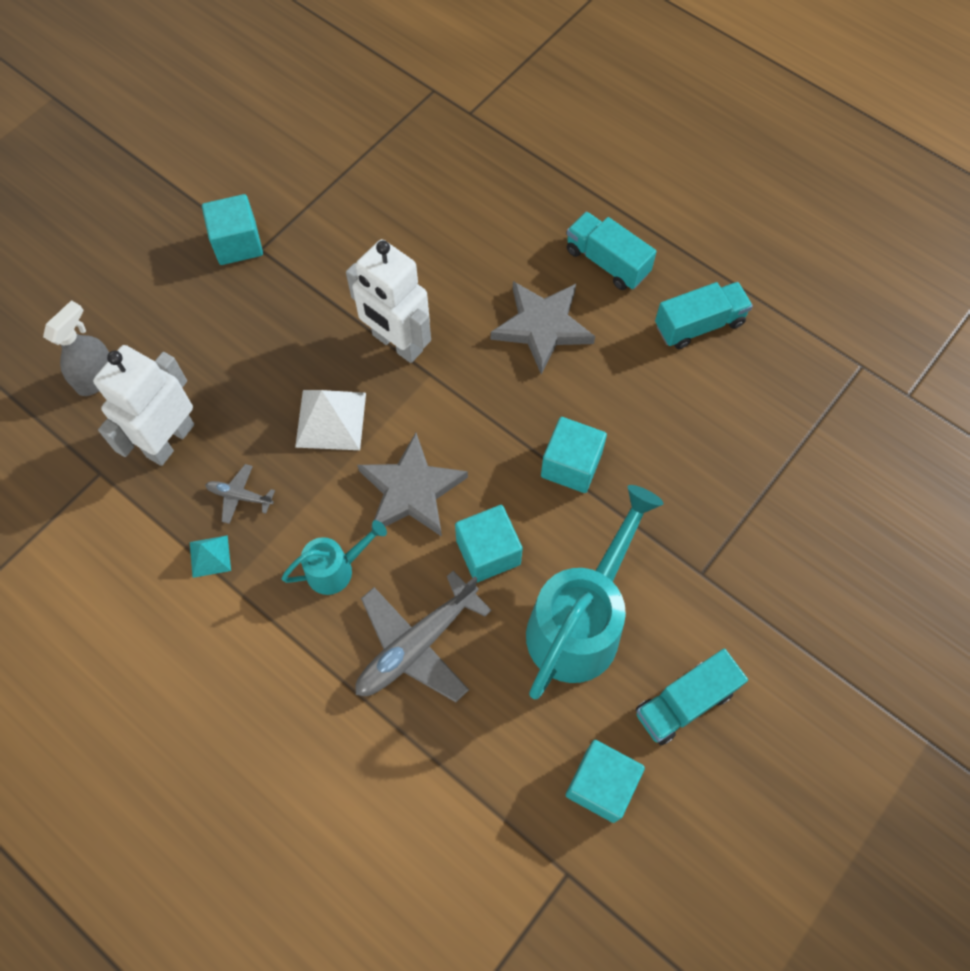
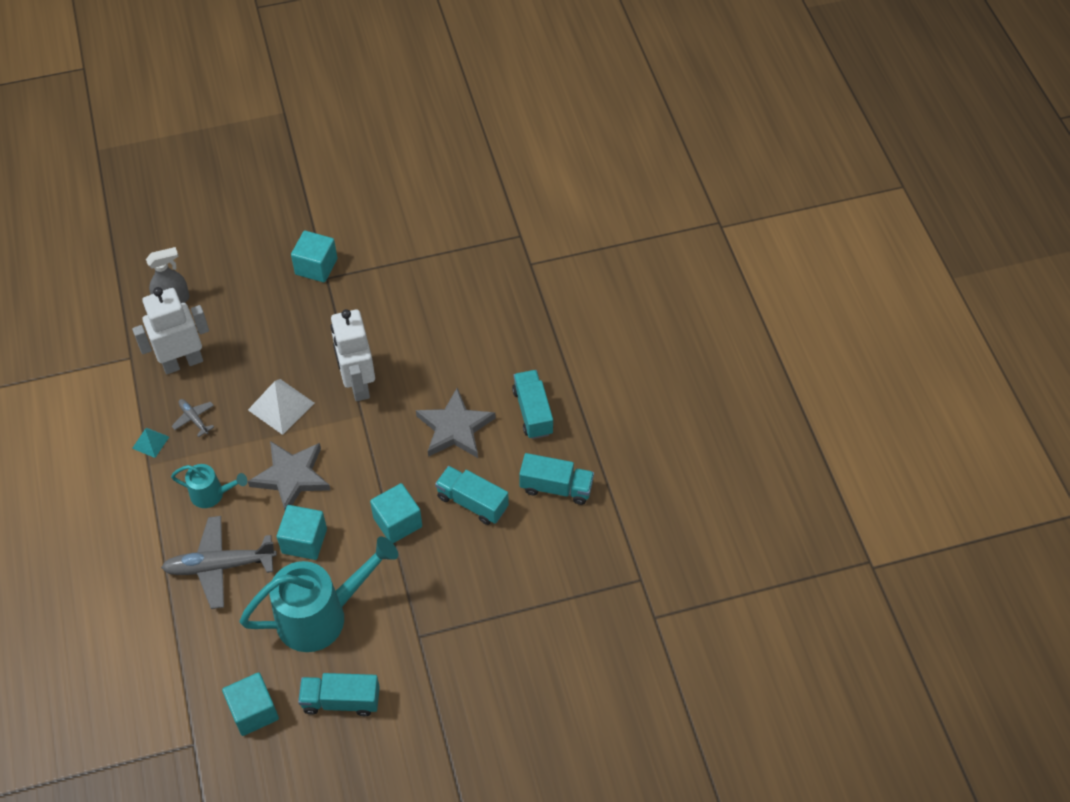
camera: 35 degrees right, 10 degrees down
(629, 394) = (472, 502): none -> turquoise truck

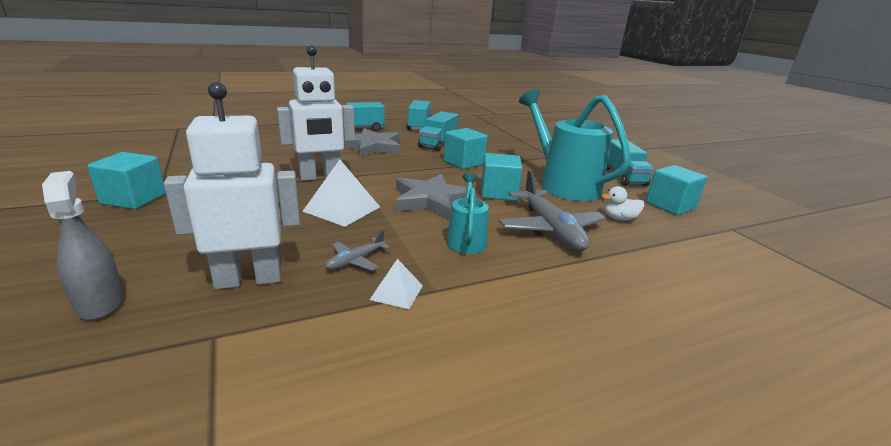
camera: 100 degrees left, 30 degrees down
(150, 442) = (396, 292): turquoise pyramid -> white pyramid
(182, 362) = (249, 279): white robot -> white robot turned 105 degrees clockwise
(231, 639) = (619, 218): none -> white duck

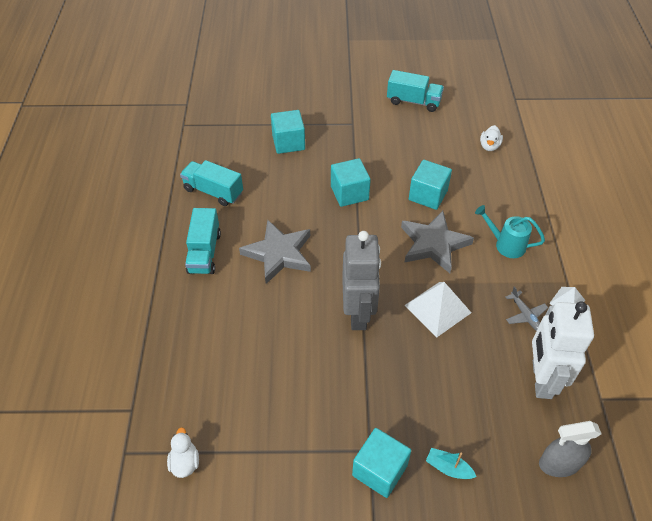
camera: 65 degrees left, 25 degrees up
(124, 230) = (448, 468): none -> turquoise boat
(165, 141) = (185, 462): none -> white duck
(320, 177) = (358, 313): white robot -> grey robot
(437, 143) = (285, 195): turquoise truck -> none
(550, 229) = (498, 191): grey plane -> none
(563, 184) = (420, 147): turquoise watering can -> none
(670, 205) = (474, 106): turquoise cube -> turquoise cube (288, 142)

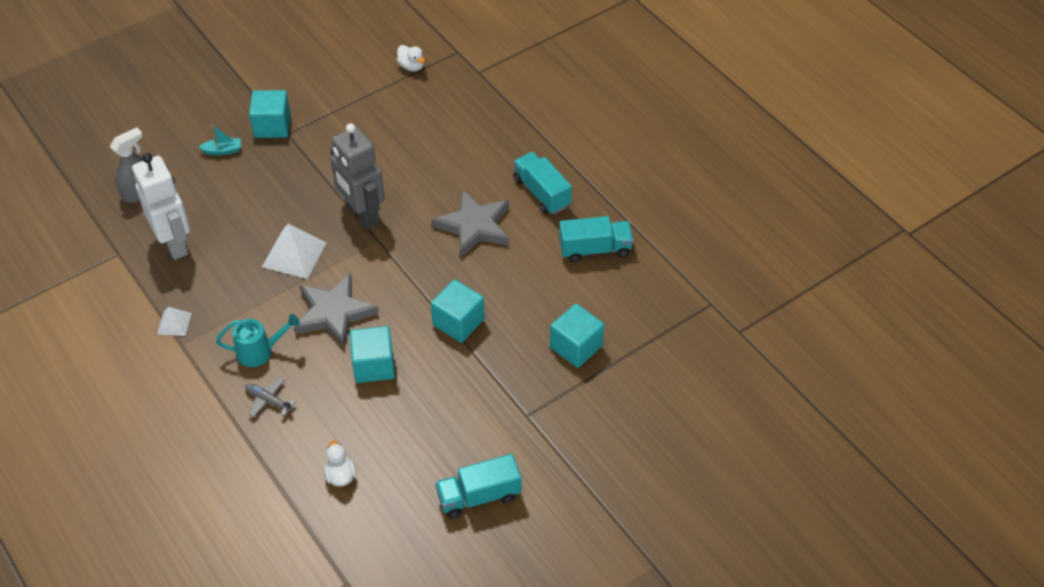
camera: 145 degrees right, 0 degrees up
(525, 315) = (210, 290): grey plane -> grey plane (269, 400)

